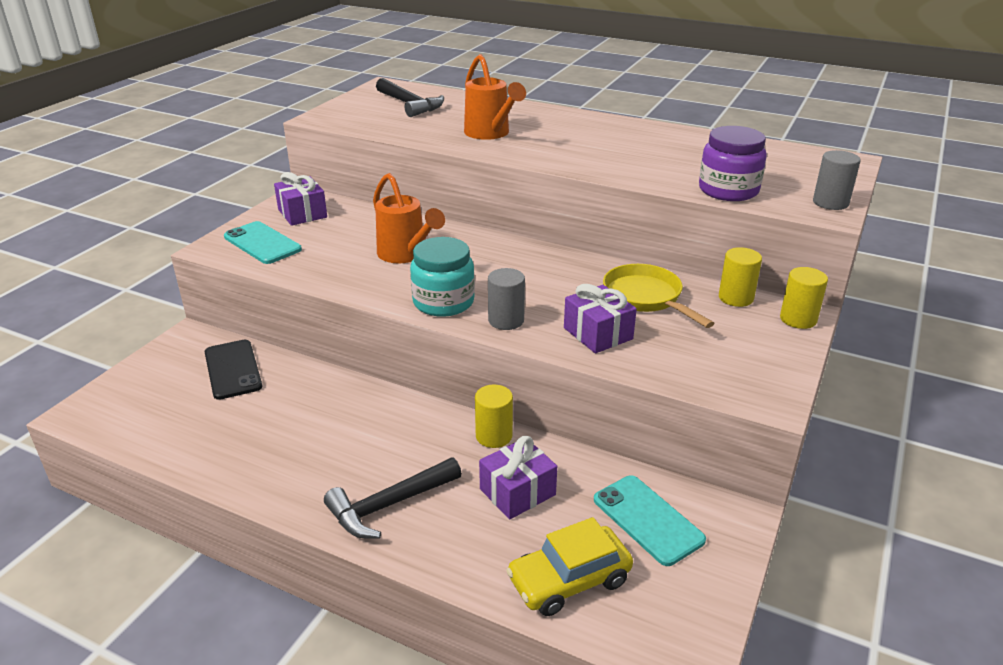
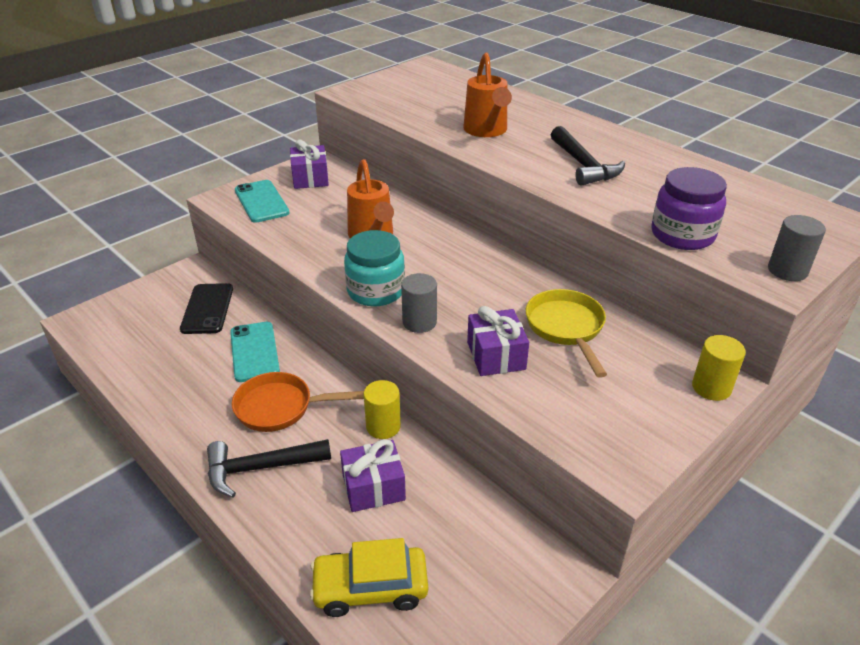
camera: 20 degrees right, 5 degrees up
(375, 444) = (280, 407): none -> orange pan
(410, 105) = (434, 89): black hammer -> black hammer (584, 165)
(648, 519) = (475, 550): turquoise phone -> turquoise phone (254, 351)
(735, 298) = (659, 348): yellow cylinder -> none

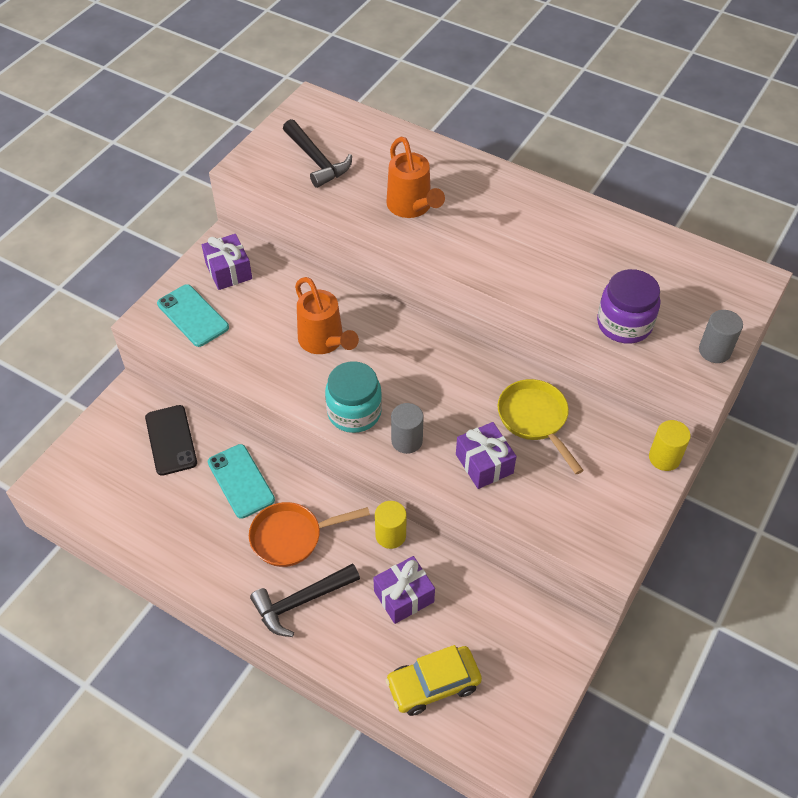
camera: 15 degrees left, 15 degrees up
(584, 165) = (518, 244): black hammer -> black hammer (317, 161)

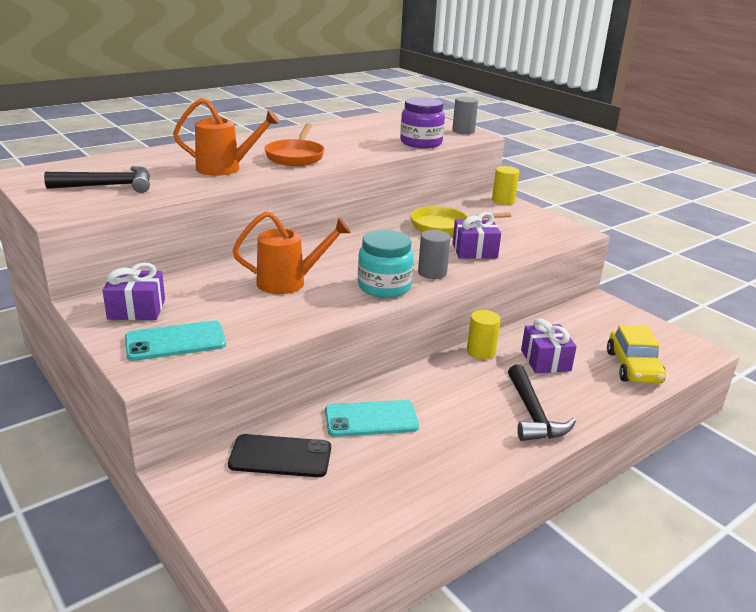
camera: 70 degrees left, 25 degrees down
(292, 537) = (457, 403): orange pan -> orange pan (296, 156)

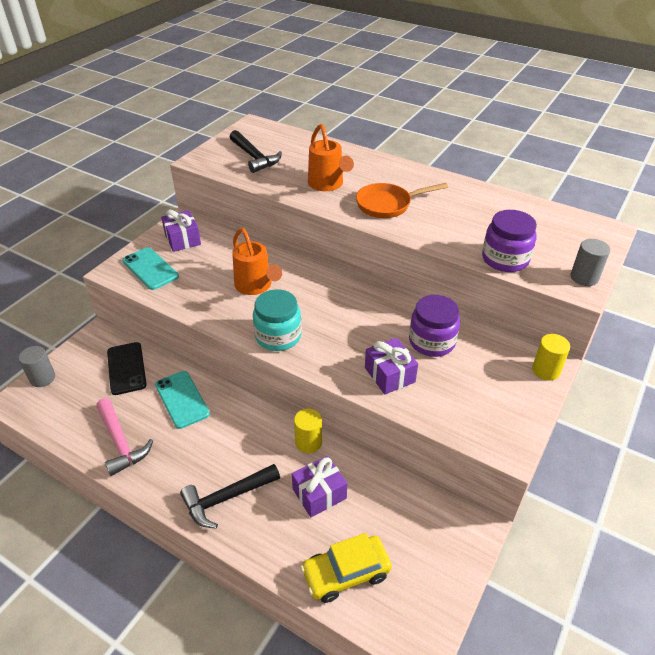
camera: 70 degrees right, 15 degrees up
(416, 480) = (121, 442): none -> pink hammer
(432, 273) = (322, 357): grey cylinder -> grey cylinder (42, 378)
(444, 226) = (432, 341): yellow pan -> purple jar

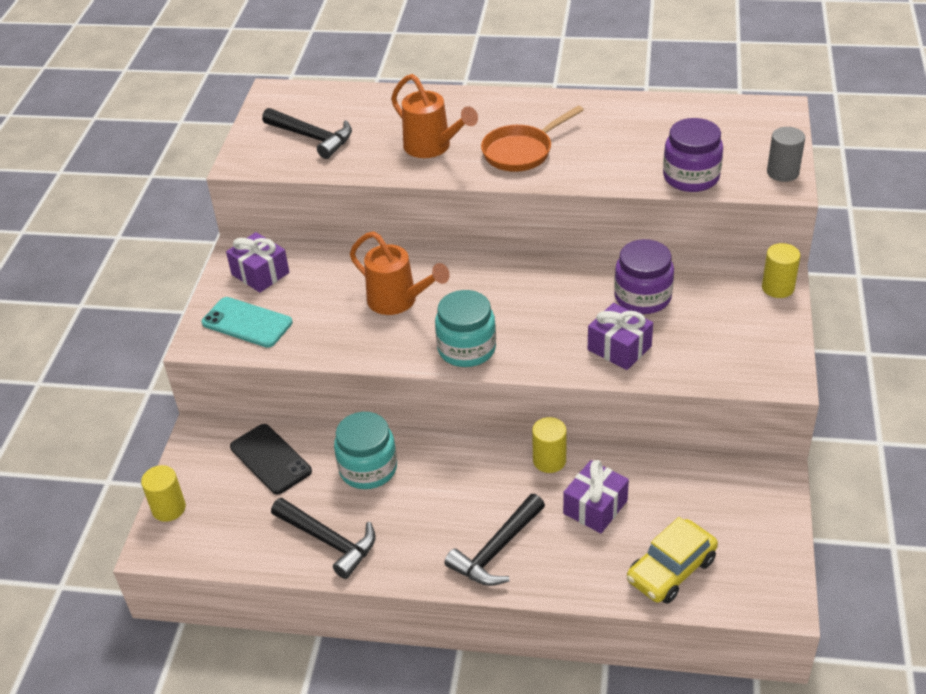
camera: 20 degrees left, 0 degrees up
(42, 378) = (169, 508): grey cylinder -> yellow cylinder
(121, 442) = (329, 541): pink hammer -> black hammer
(182, 399) = (368, 469): turquoise phone -> turquoise jar

